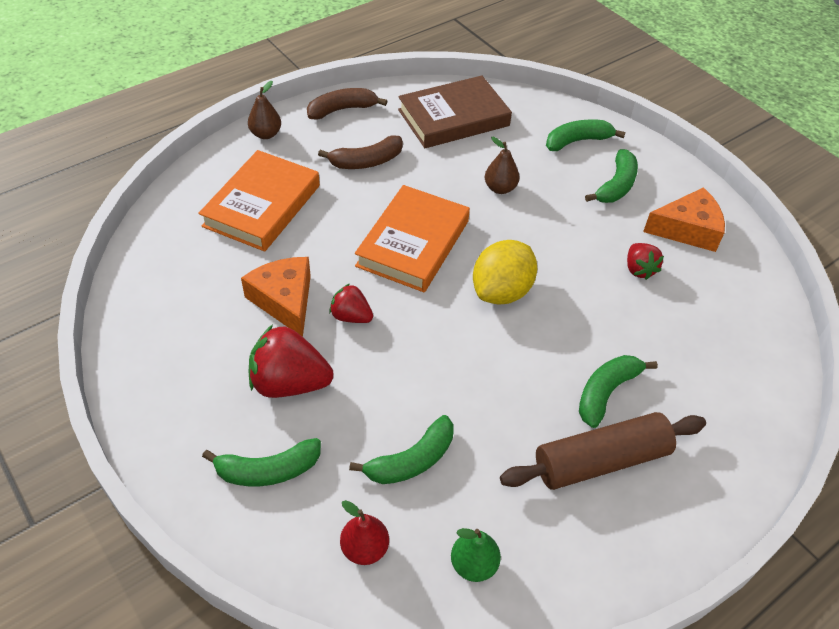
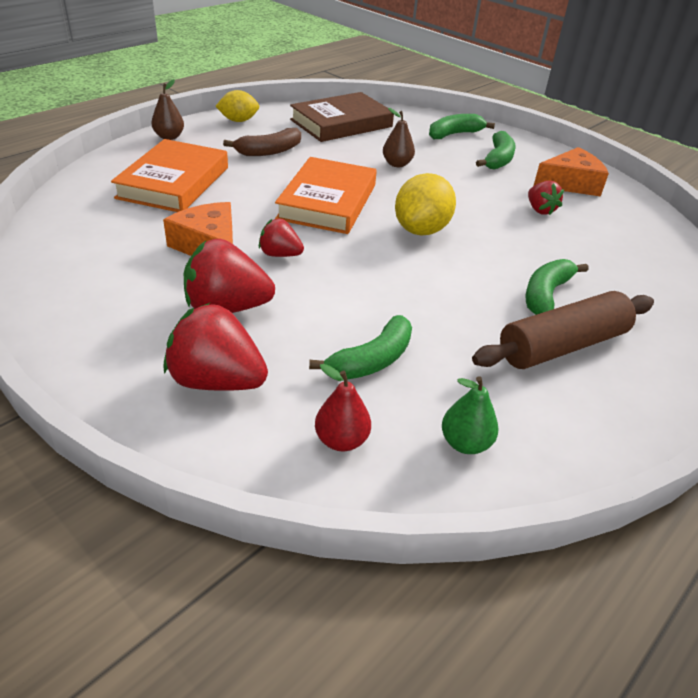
camera: 10 degrees left, 10 degrees down
(268, 470) = (217, 381): green banana -> red strawberry
(342, 110) = (238, 121): brown banana -> yellow lemon

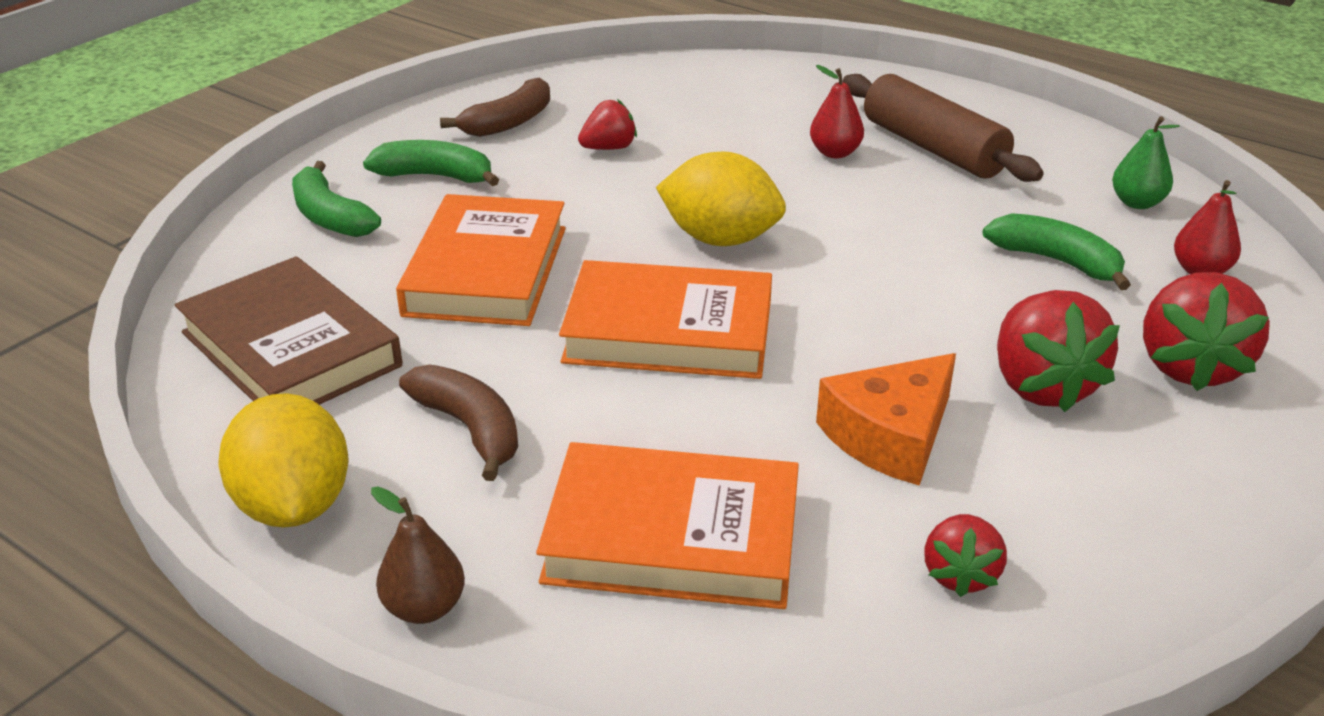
camera: 95 degrees left, 5 degrees down
(238, 121) = (294, 506): yellow lemon -> yellow lemon, size x1.53
(280, 254) = (869, 358): red strawberry -> red strawberry (960, 575)
(397, 164) = (486, 271): brown pear -> orange book
(546, 295) = (835, 153): green banana -> red pear
(570, 183) = (509, 122): orange cheese -> brown banana

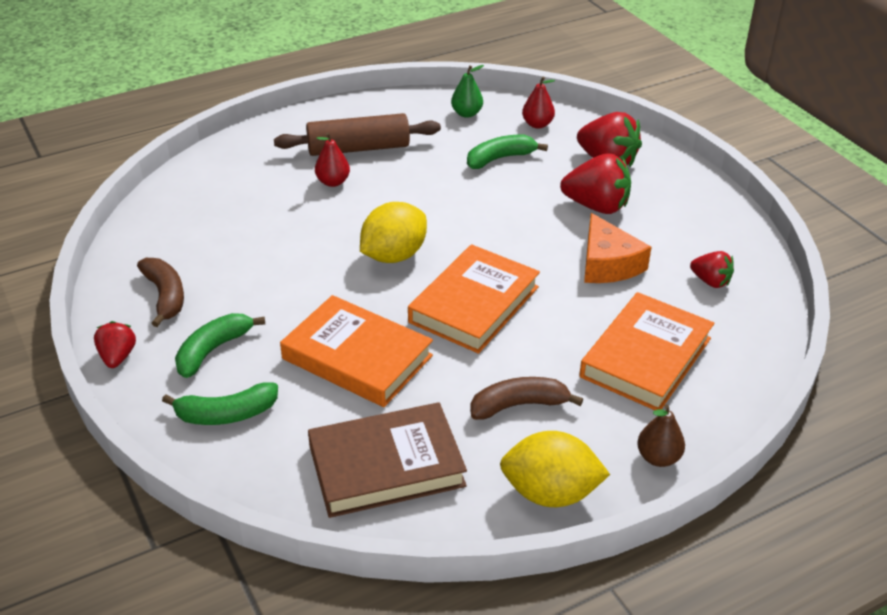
camera: 65 degrees left, 5 degrees up
(609, 148) = (246, 263): red strawberry -> red strawberry (117, 357)

